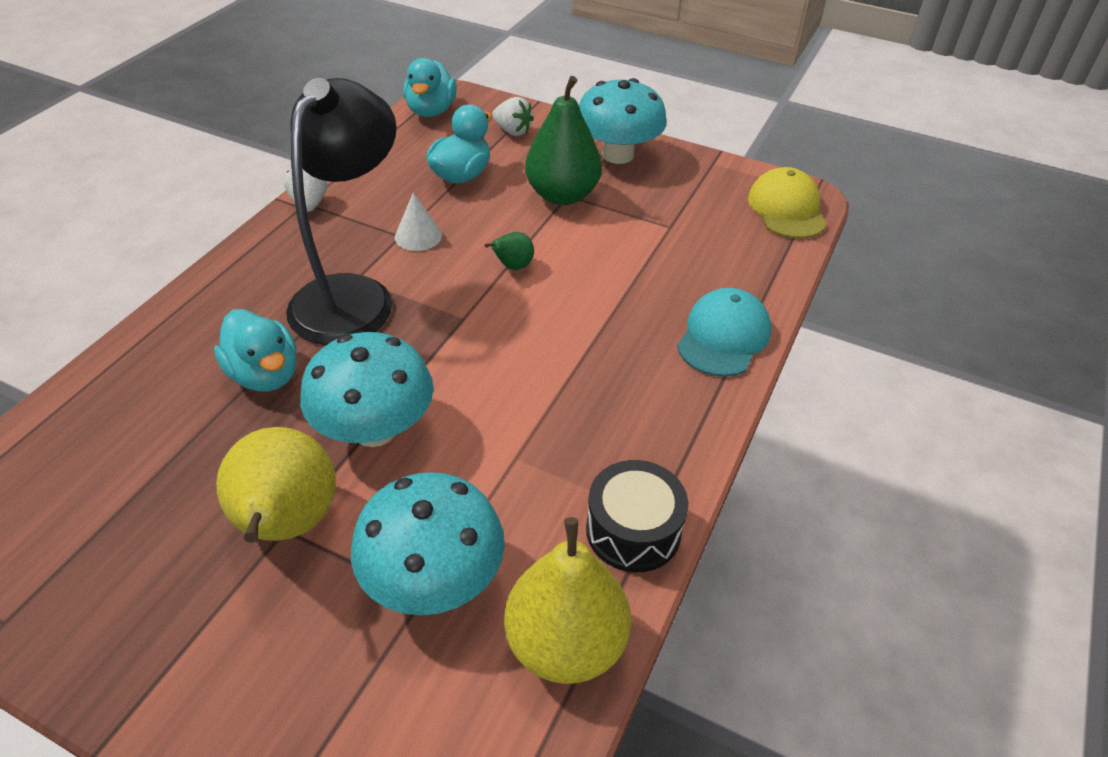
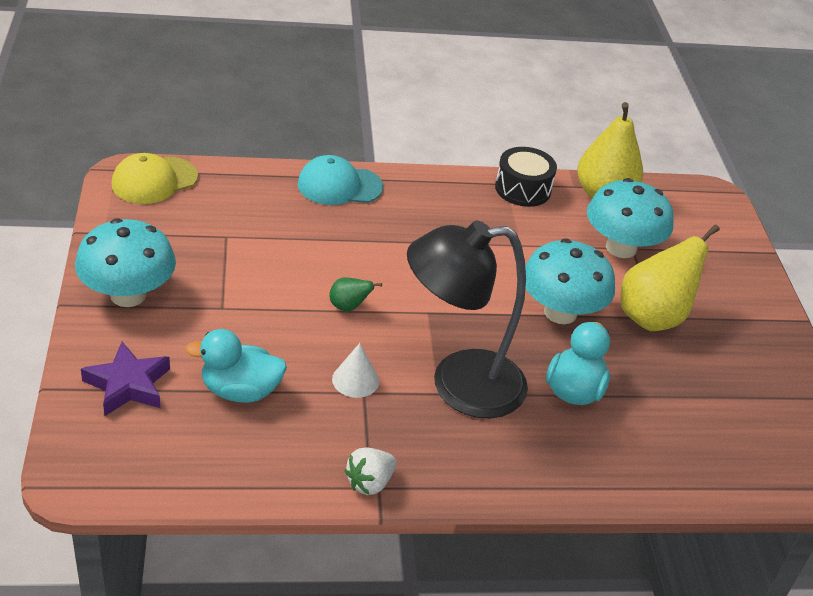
camera: 125 degrees left, 5 degrees down
(431, 111) = (123, 473): turquoise duck -> none
(513, 131) = (128, 385): white strawberry -> purple star
(562, 195) = (225, 310): green pear -> none

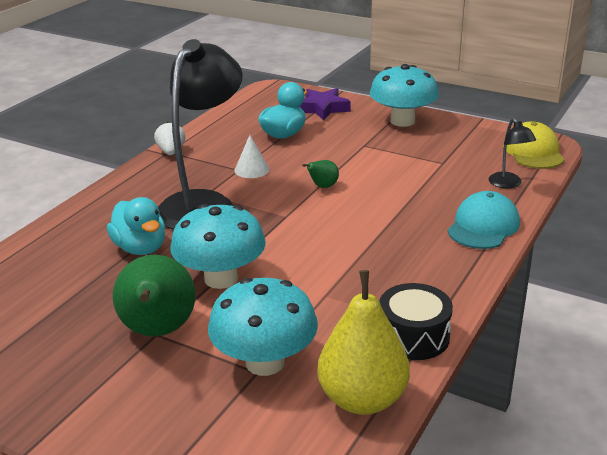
camera: 130 degrees right, 10 degrees down
(245, 185) = (508, 184): none -> black lamp
(653, 317) = (158, 331): yellow pear -> green pear

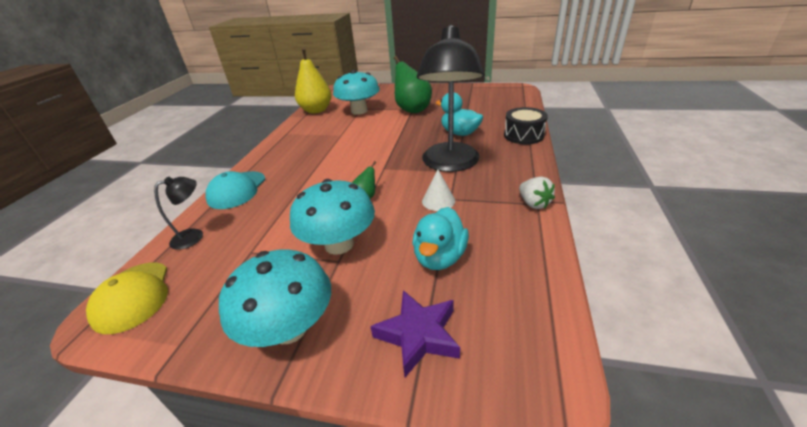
camera: 165 degrees right, 5 degrees up
(221, 278) = (400, 130): turquoise mushroom -> turquoise mushroom (339, 244)
(413, 336) = (295, 129): black drum -> black drum (523, 135)
(508, 184) = (194, 236): black lamp -> black lamp turned 90 degrees clockwise

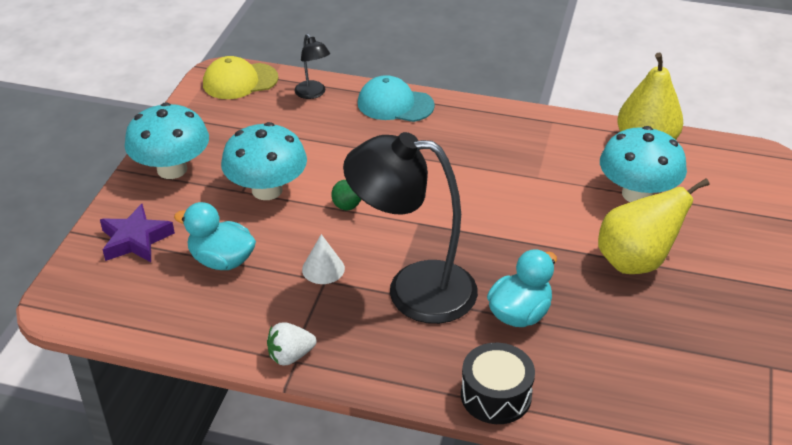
camera: 90 degrees right, 5 degrees up
(412, 110) = (636, 262): green pear -> yellow pear

